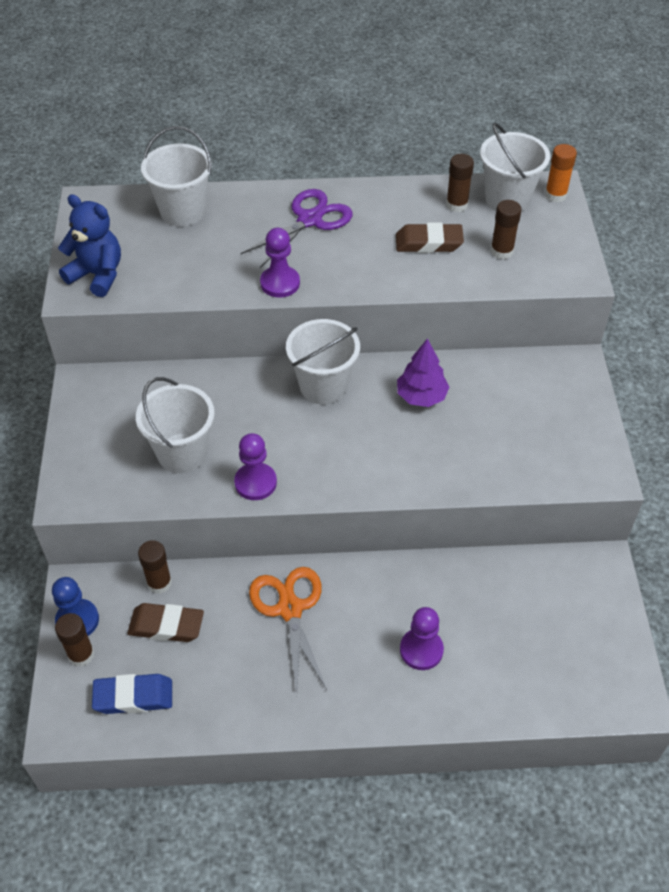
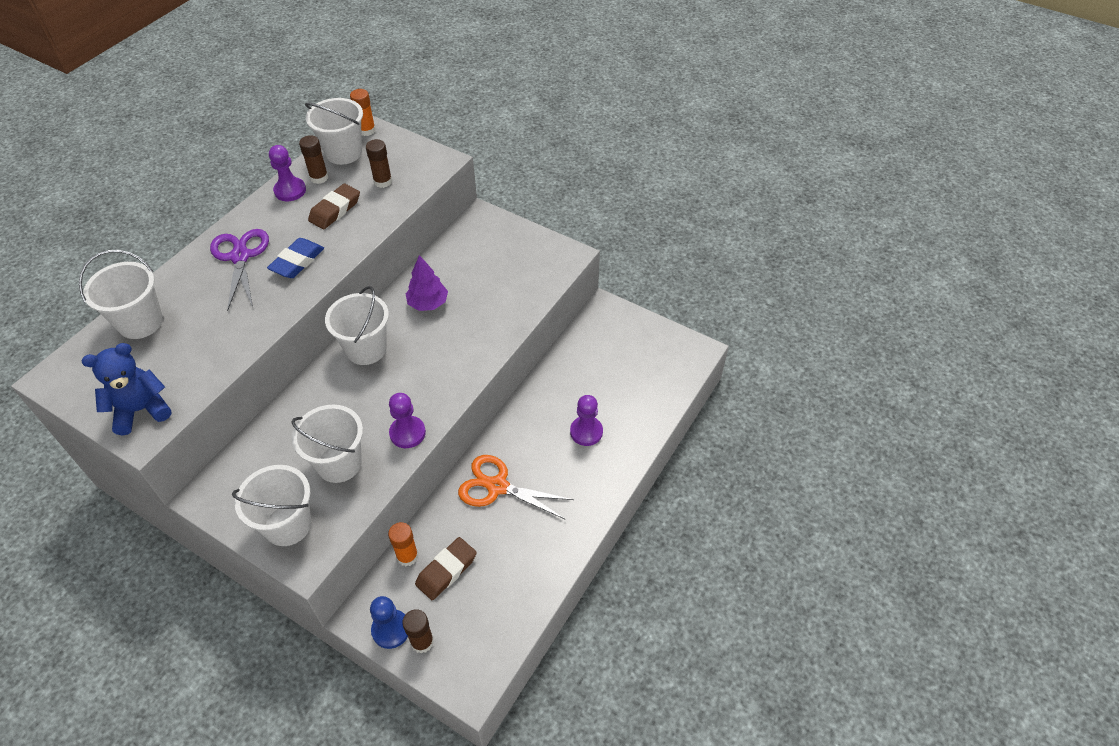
camera: 55 degrees left, 0 degrees up
(93, 459) = (288, 525): none -> white bucket
(133, 697) = (485, 623): blue eraser -> blue eraser (297, 262)
(159, 583) = (407, 556): brown glue stick -> orange glue stick
(280, 283) = (279, 305): purple pawn -> purple pawn (290, 191)

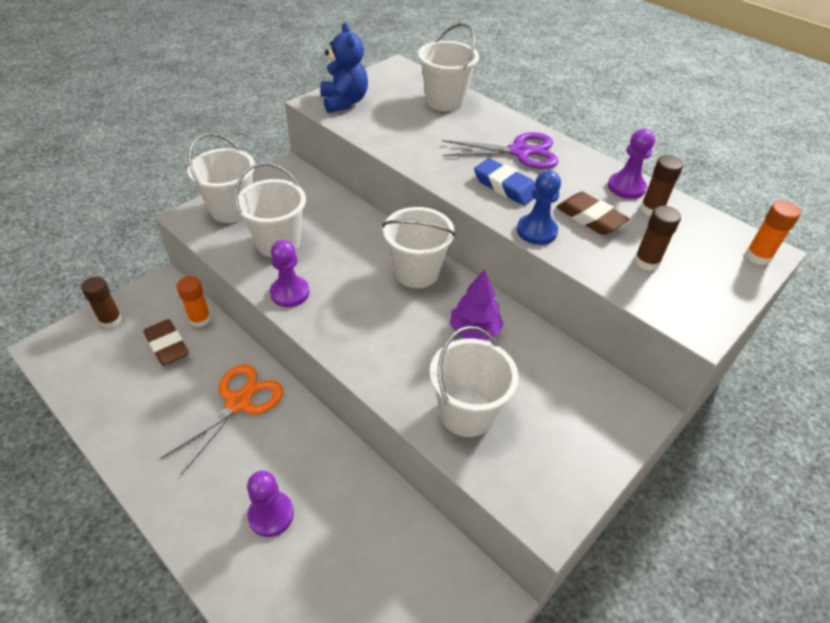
camera: 100 degrees right, 5 degrees down
(343, 153) = (704, 232): white bucket -> white bucket (466, 413)
(391, 629) = (137, 301): blue pawn -> blue pawn (536, 231)

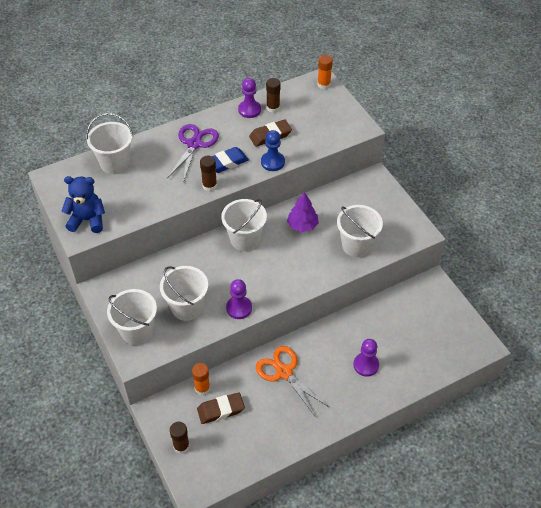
camera: 70 degrees left, 5 degrees up
(646, 262) = (313, 127): brown glue stick -> brown glue stick (209, 185)

